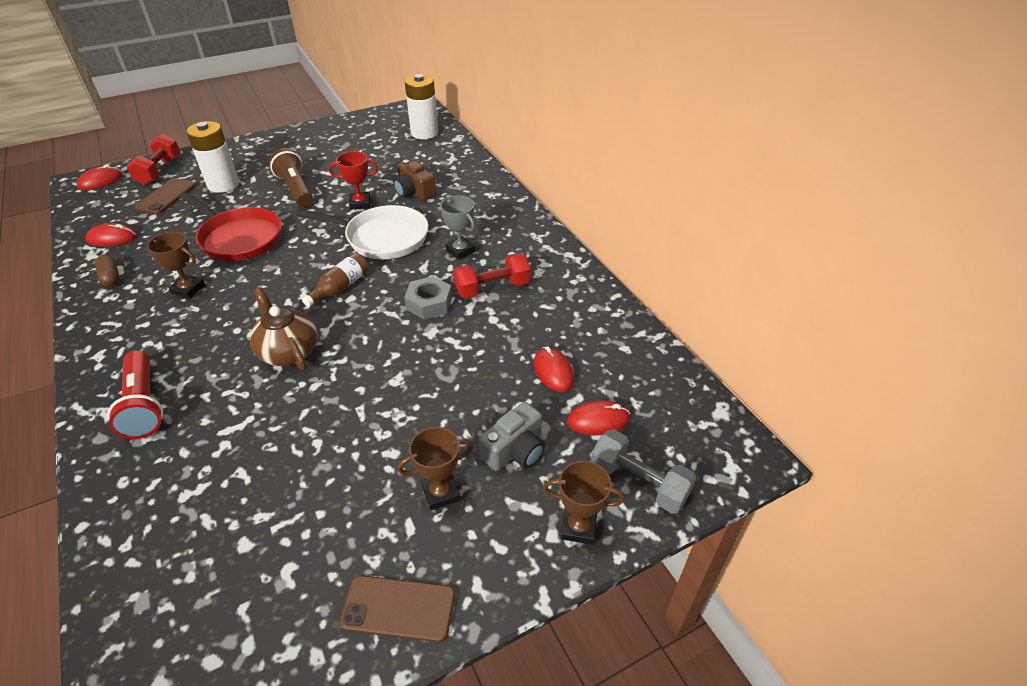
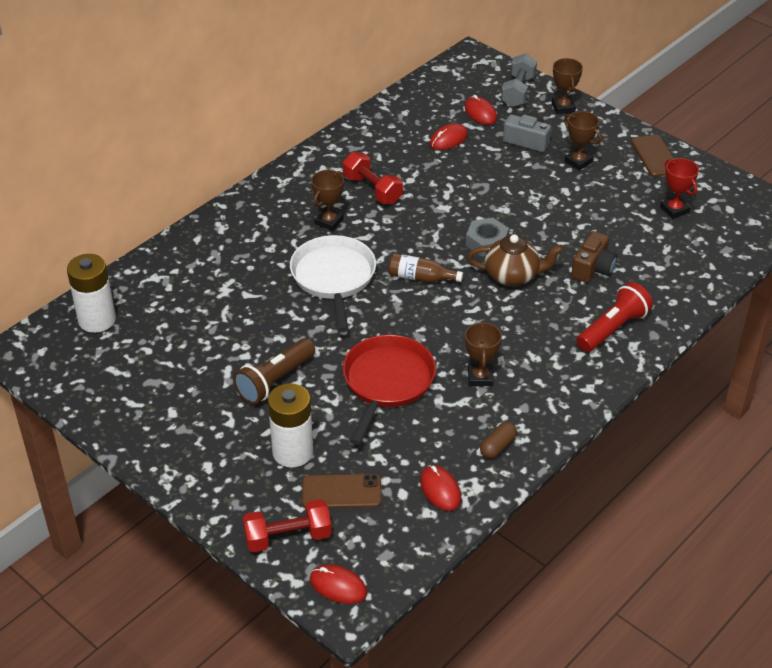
camera: 110 degrees left, 0 degrees up
(288, 351) = (512, 276): brown teapot -> brown teapot turned 120 degrees counterclockwise
(360, 203) = (280, 317): red trophy -> red trophy (674, 210)
(414, 192) = (240, 284): brown camera -> brown camera (593, 268)
(429, 303) = (411, 218): grey nut -> grey nut (486, 242)
(460, 250) = (329, 221): grey trophy -> brown trophy

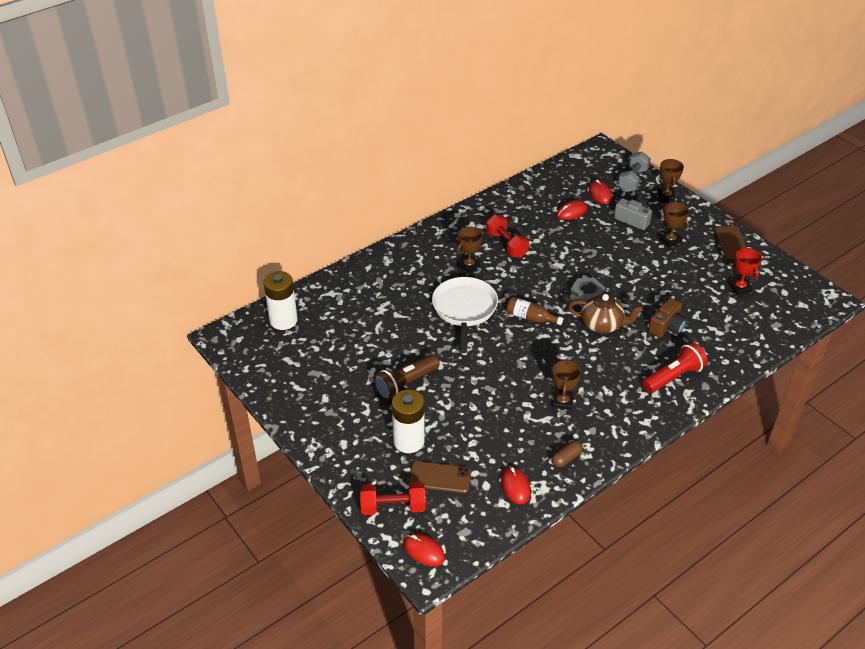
camera: 10 degrees right, 0 degrees up
(387, 382) = (490, 396): red pan -> none

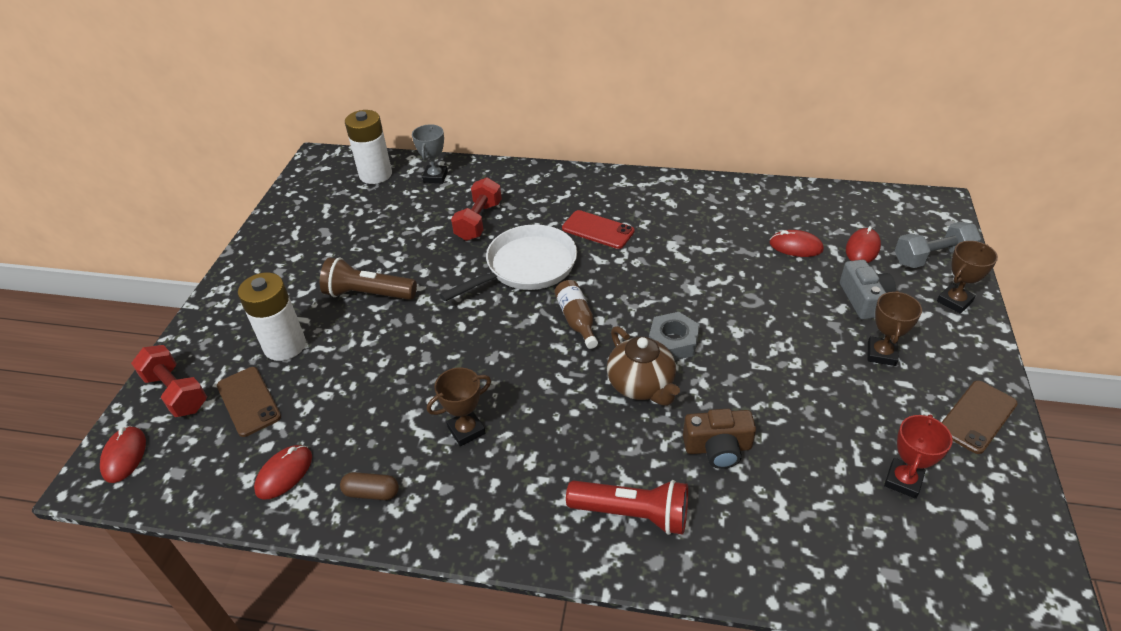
camera: 50 degrees right, 0 degrees up
(325, 297) = (435, 177): none -> grey trophy
(469, 265) = (598, 230): brown trophy -> red phone
(506, 244) = (668, 234): red dumbbell -> red dumbbell (478, 221)

